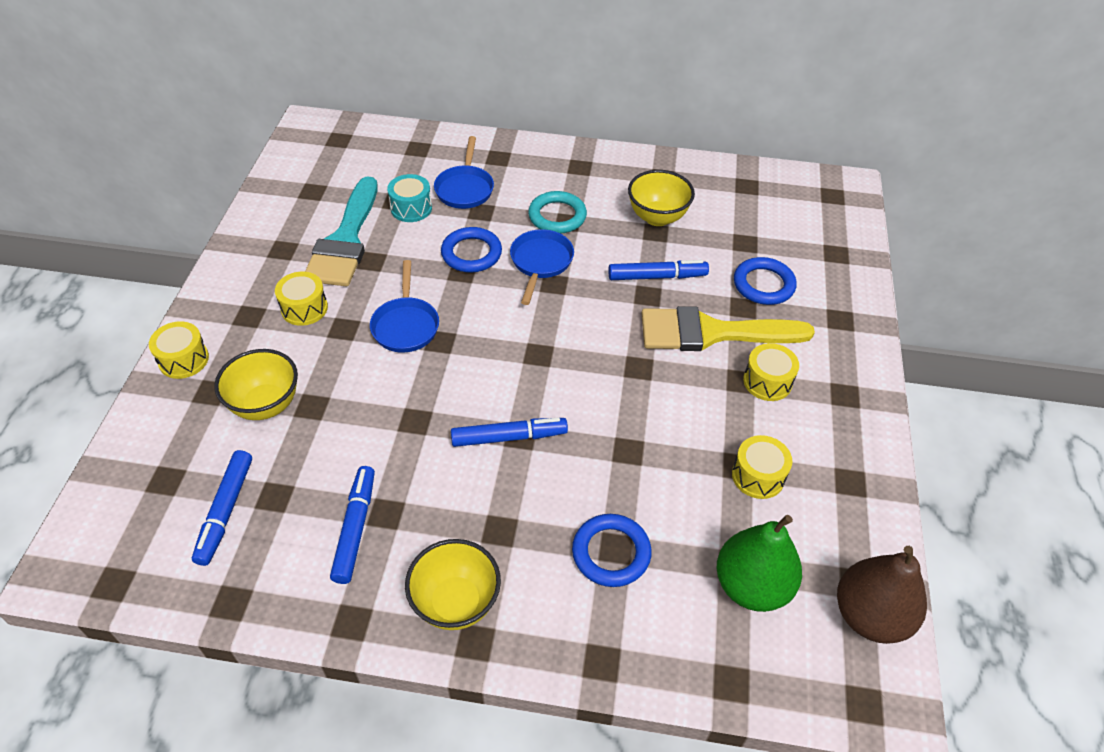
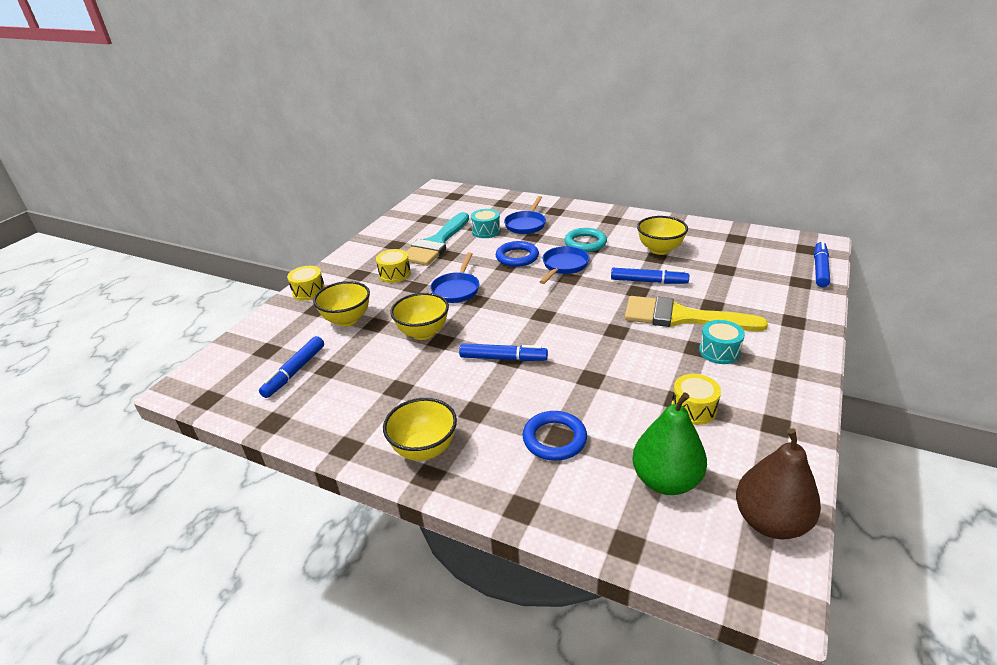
camera: 20 degrees right, 15 degrees down
(355, 528) = (374, 394): blue marker -> blue marker (820, 269)
(386, 411) = (423, 333): none -> yellow bowl
(763, 285) = (733, 294): blue ring -> none
(767, 381) = (719, 351): yellow drum -> turquoise drum

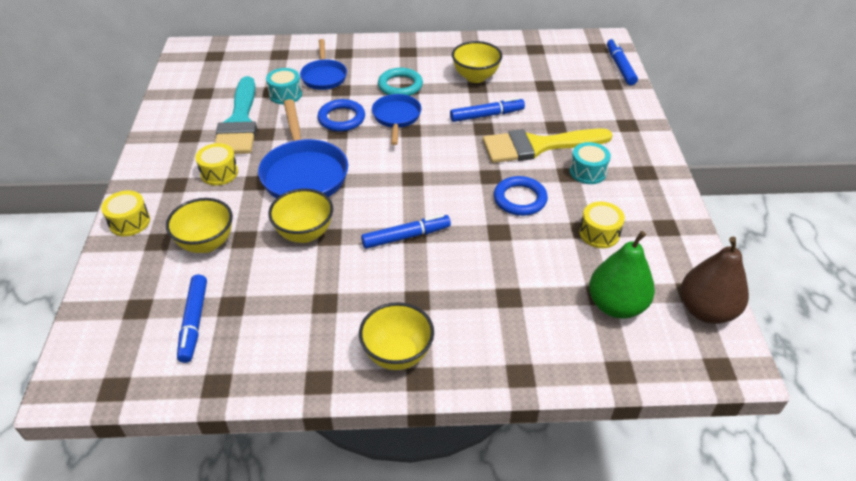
camera: 30 degrees left, 10 degrees up
(456, 289) = (304, 173): blue pan -> blue pan, size x1.62
(554, 439) = (506, 301): blue ring -> blue ring (520, 199)

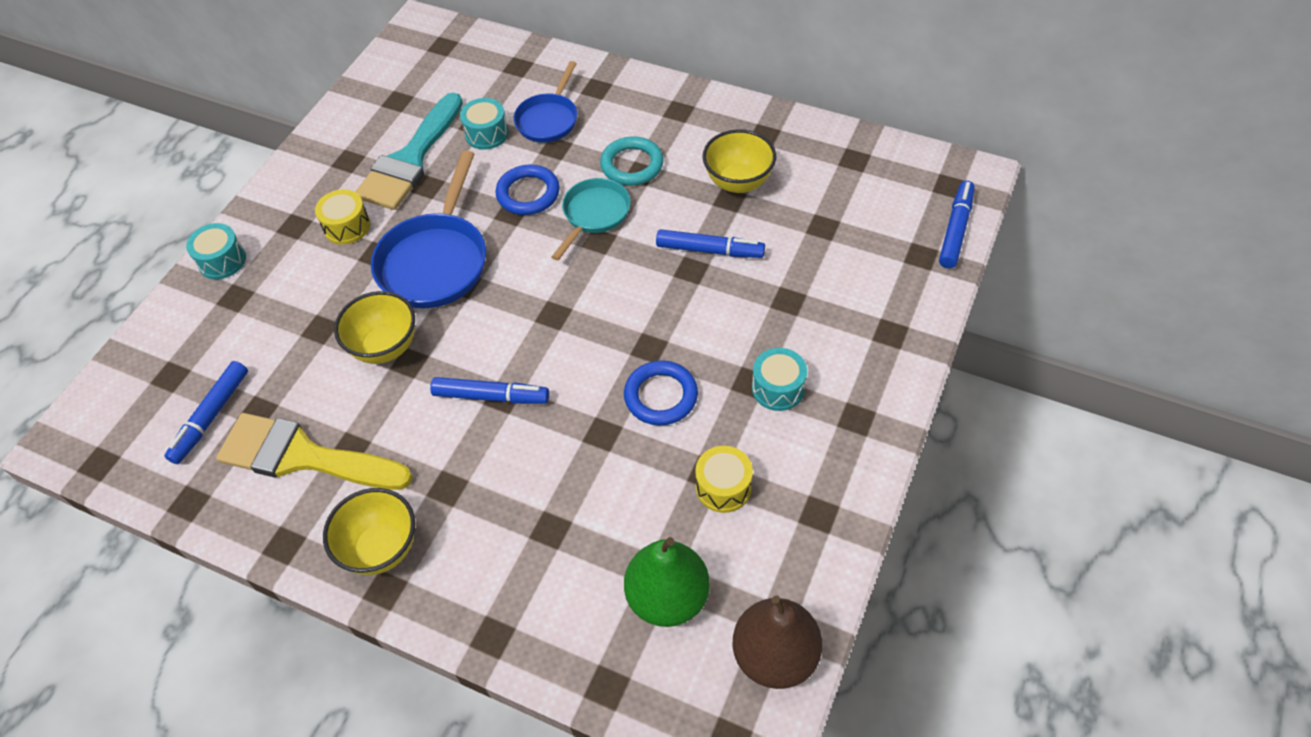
camera: 30 degrees right, 10 degrees up
(129, 222) = (222, 260): yellow drum -> turquoise drum
(206, 243) = (279, 320): yellow bowl -> none
(396, 118) = (594, 215): blue pan -> turquoise pan
(537, 146) = (741, 323): yellow brush -> yellow brush (303, 456)

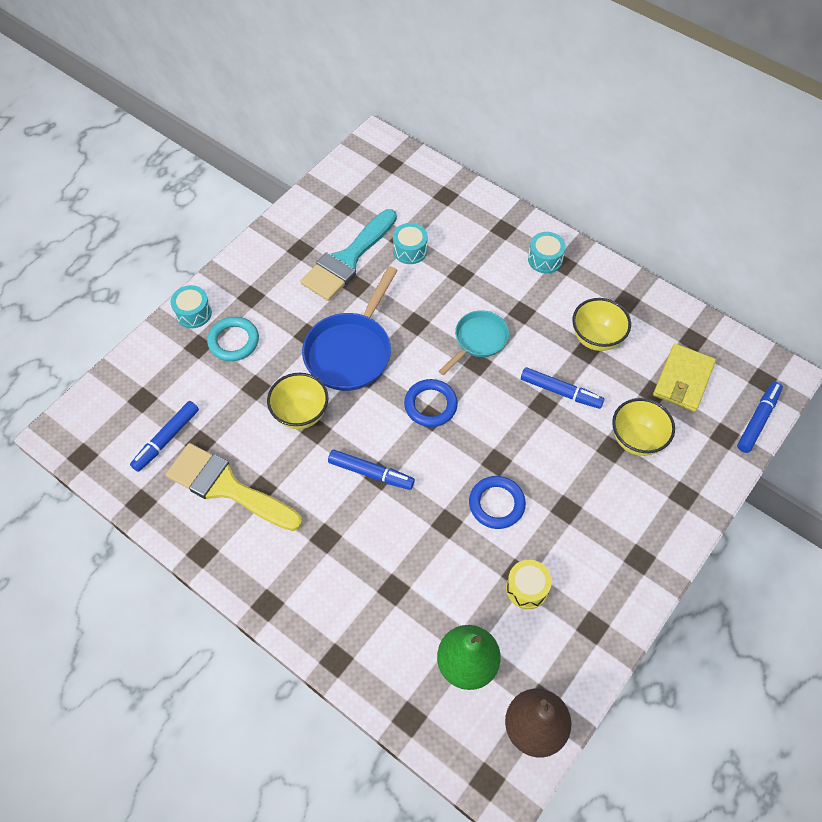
camera: 10 degrees right, 5 degrees up
(347, 226) = (290, 306): yellow drum -> none
(381, 549) = (270, 573): yellow bowl -> yellow bowl (636, 439)
(528, 193) = (431, 310): blue ring -> blue ring (430, 405)
(548, 119) = (460, 248): blue pan -> none
(632, 165) = (516, 304): turquoise ring -> turquoise ring (233, 341)
(778, 388) = (586, 519): turquoise drum -> turquoise drum (545, 259)
(854, 205) = (683, 380): none -> yellow wallet

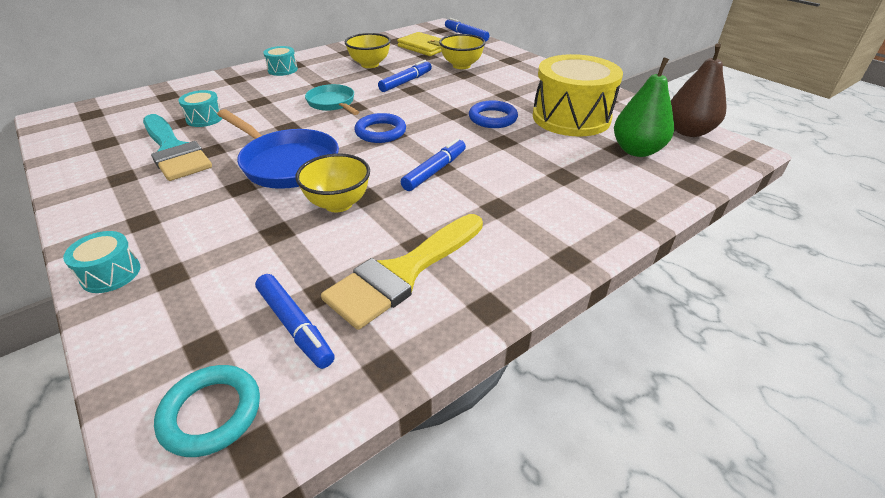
camera: 75 degrees left, 20 degrees down
(233, 341) = (194, 242): turquoise ring -> turquoise ring (211, 413)
(527, 588) = (571, 117): yellow drum -> yellow drum, size x2.22

